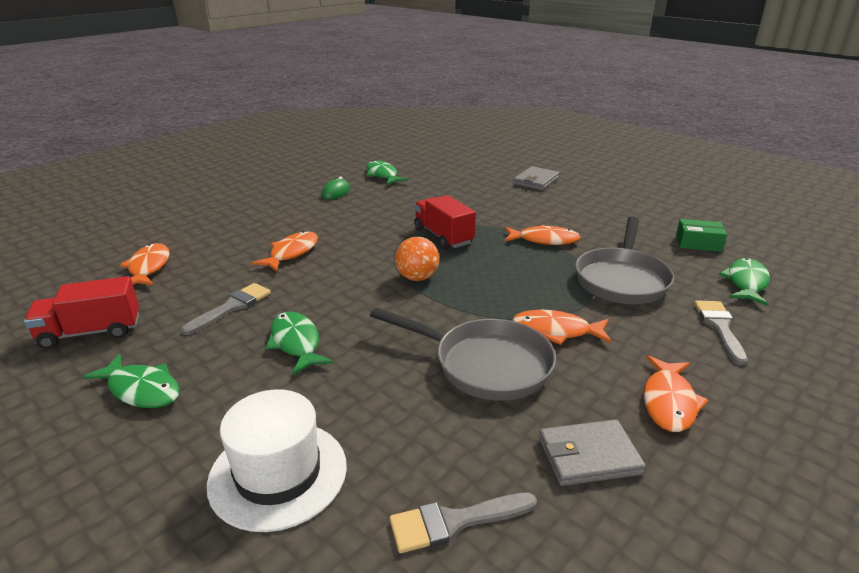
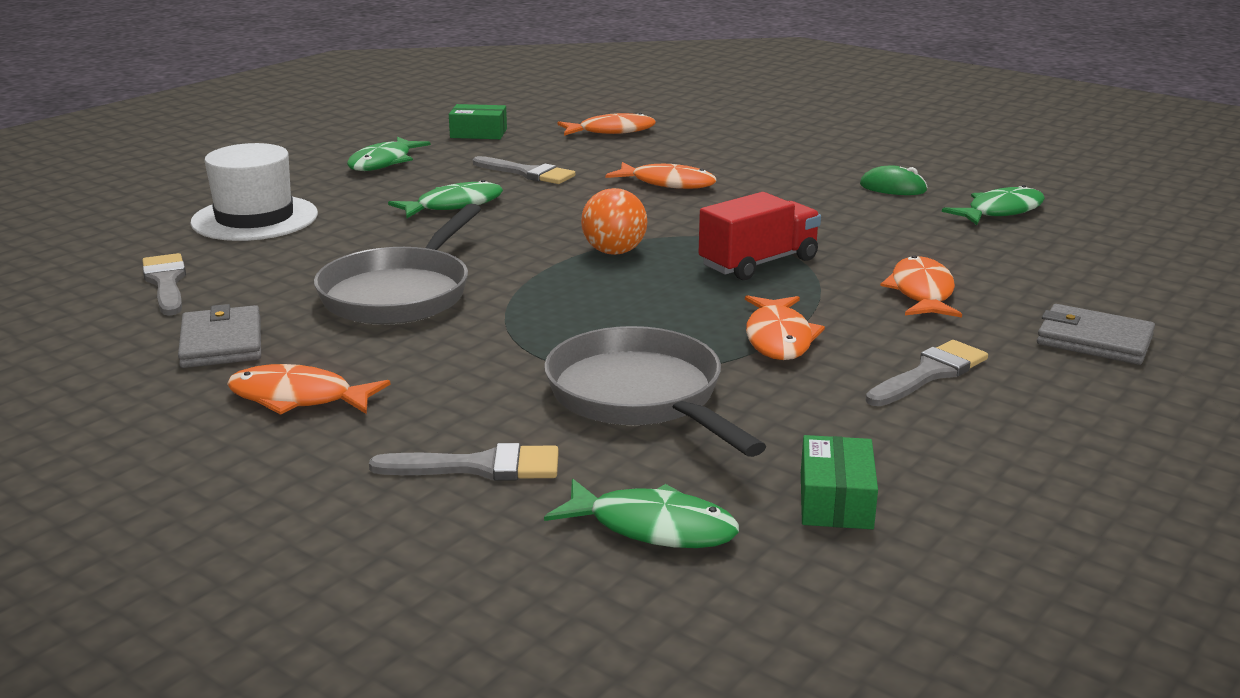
camera: 85 degrees right, 5 degrees down
(91, 332) = (478, 133): red truck -> green box
(556, 331) = (473, 336): orange fish -> orange fish (921, 292)
(575, 213) = (929, 374): none -> grey brush
(622, 279) = (640, 397): grey pan -> grey pan turned 45 degrees clockwise

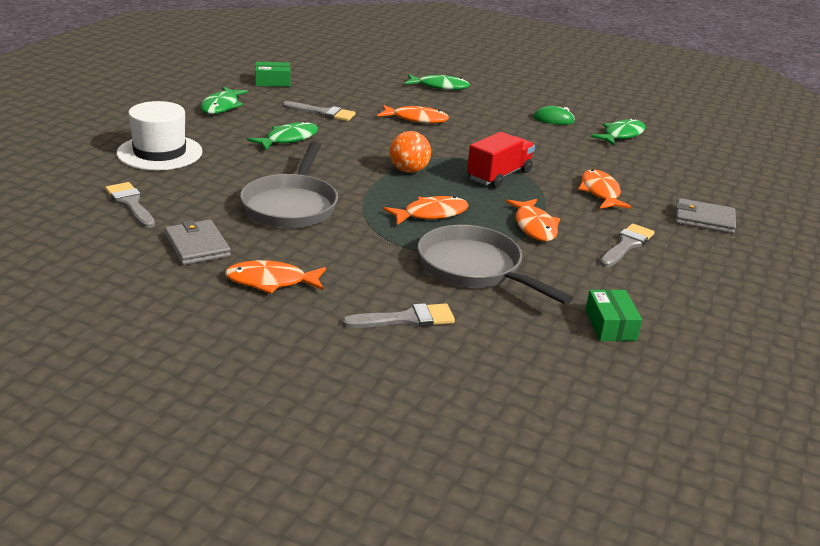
camera: 15 degrees left, 5 degrees up
(611, 131) = (360, 79): orange fish -> orange fish (431, 214)
(653, 527) = (522, 348): green fish -> green fish (439, 86)

